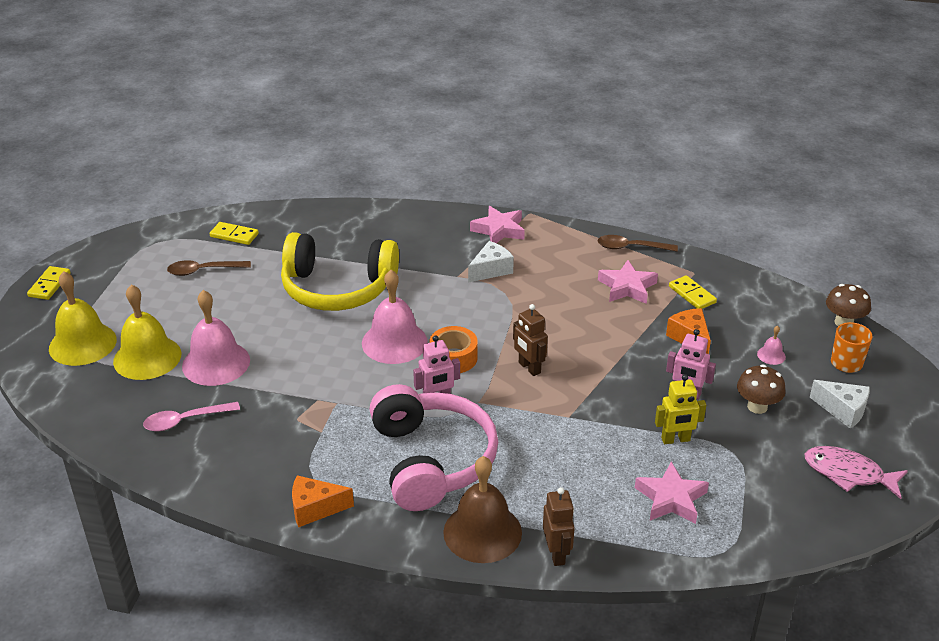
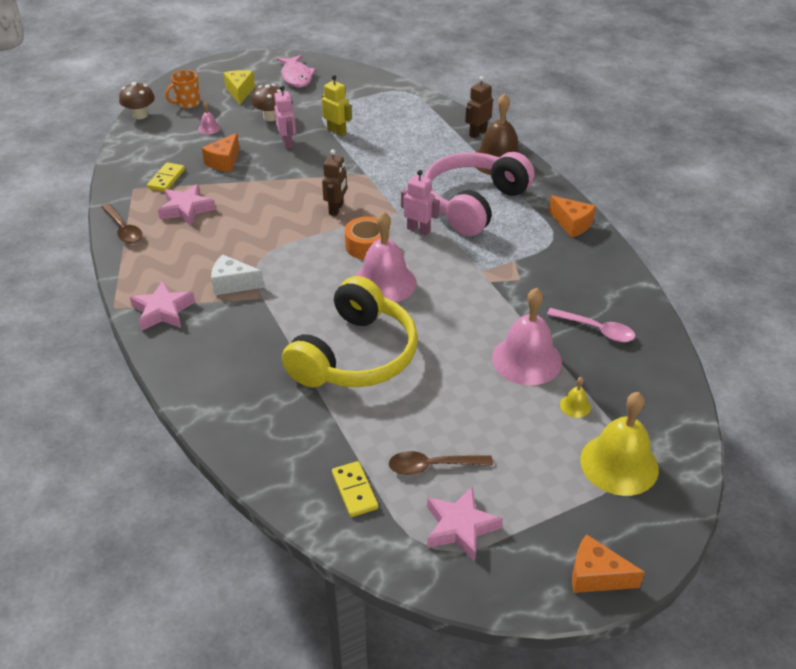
camera: 130 degrees left, 5 degrees up
(49, 285) = (596, 576): yellow domino -> orange cheese
(147, 357) = (575, 406): yellow bell -> yellow bell, size x0.42
(204, 271) = (433, 466): brown spoon -> brown spoon turned 135 degrees clockwise
(338, 288) = (355, 355): yellow headphones -> yellow headphones turned 60 degrees clockwise
(671, 499) = (388, 117): pink star -> pink star (460, 527)
(843, 410) = (240, 92): white cheese -> yellow cheese

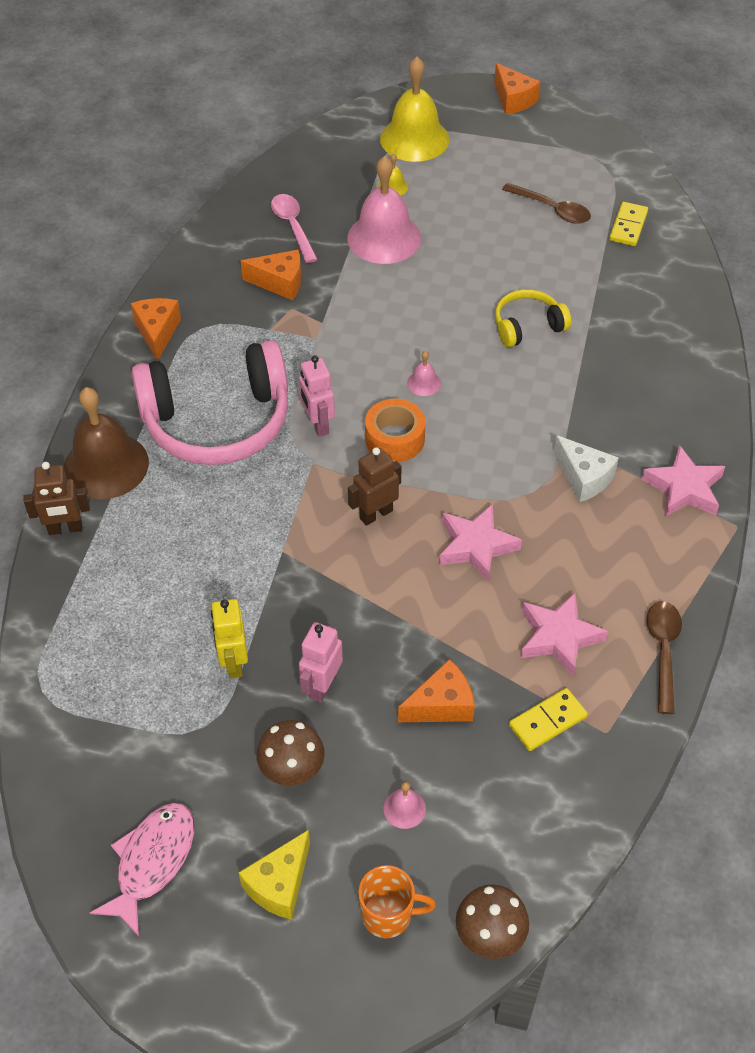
camera: 140 degrees left, 10 degrees up
(355, 355) = (527, 326): yellow headphones -> yellow headphones, size x0.49
(384, 282) = (424, 383): pink bell -> pink bell, size x0.42
(460, 527) = (573, 166): pink star -> pink star (476, 546)
(548, 289) = (280, 282): none -> orange cheese

